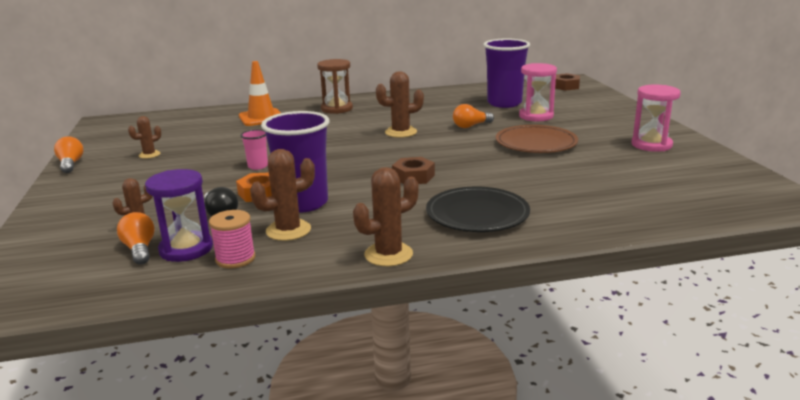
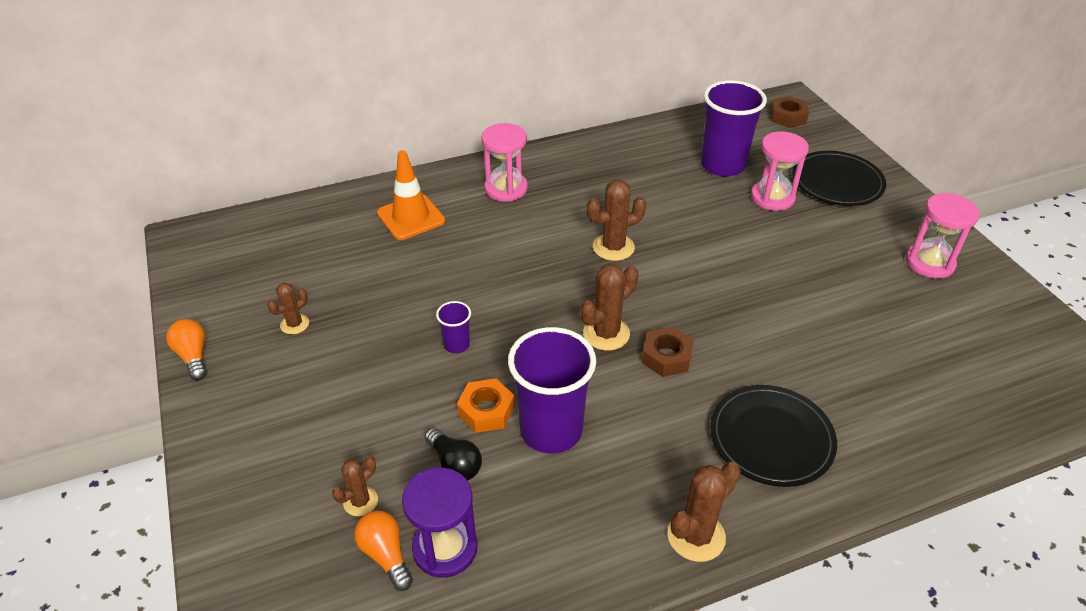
camera: 10 degrees left, 20 degrees up
(235, 259) = (516, 563): pink spool -> none
(258, 166) = (456, 345): pink cup -> purple cup
(288, 230) = (556, 494): brown cactus -> brown cactus (606, 334)
(337, 109) = (506, 189): brown hourglass -> pink hourglass
(471, 126) = (698, 226): orange light bulb -> none
(536, 143) = (791, 266): brown plate -> none
(591, 111) = (837, 182): none -> black plate

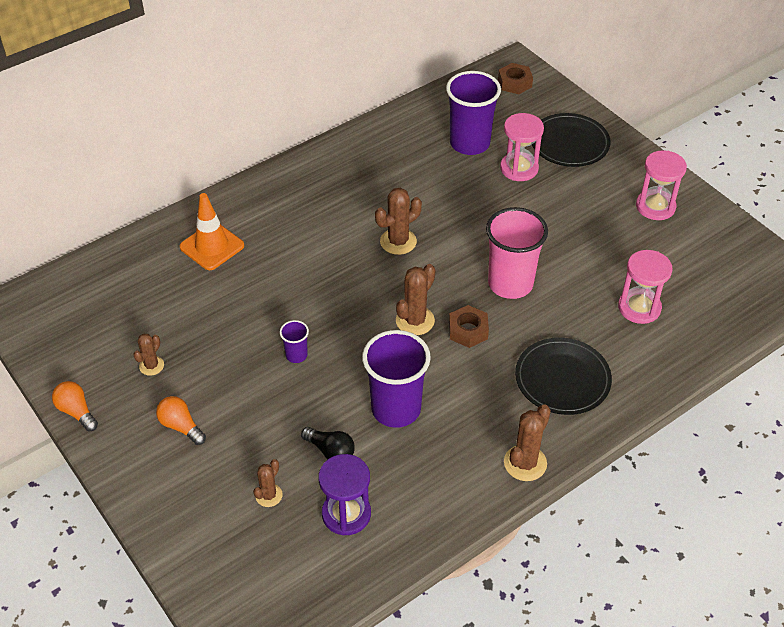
camera: 15 degrees left, 5 degrees up
(386, 555) = (304, 529): orange light bulb -> orange light bulb (181, 426)
(486, 411) = (340, 404): orange nut -> none
(506, 189) = (287, 202): pink hourglass -> pink hourglass (639, 308)
(732, 315) = (510, 284): none -> pink cup

